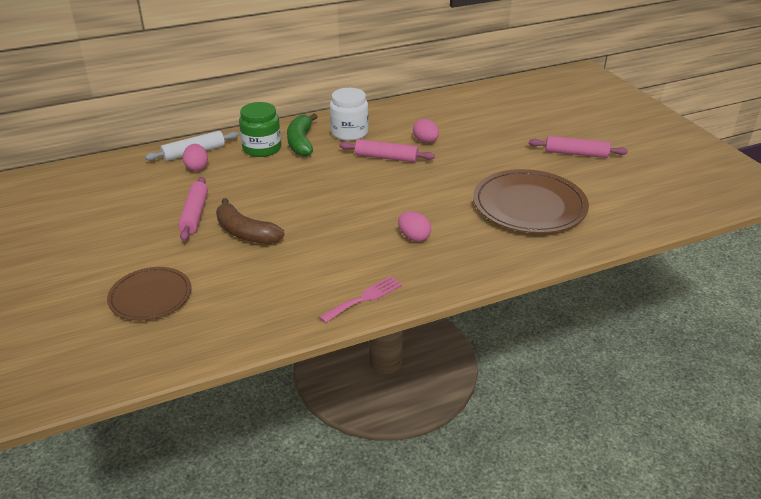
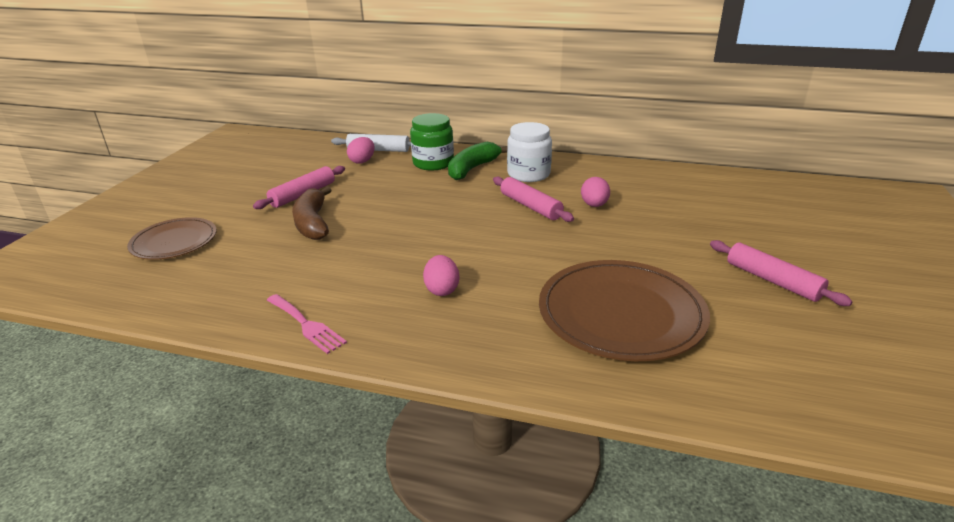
camera: 40 degrees right, 5 degrees down
(364, 298) = (306, 325): pink fork -> pink fork turned 45 degrees clockwise

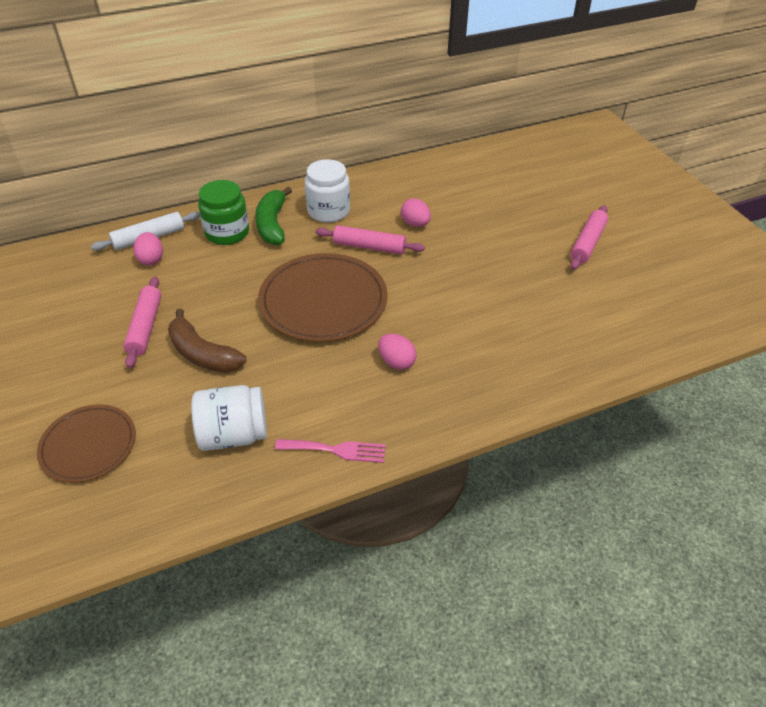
camera: 40 degrees left, 15 degrees up
(257, 278) = (233, 435): none -> white jar
(621, 313) = (531, 317): brown plate -> brown plate (323, 301)
(772, 281) = (587, 243): pink rolling pin -> pink rolling pin turned 75 degrees counterclockwise

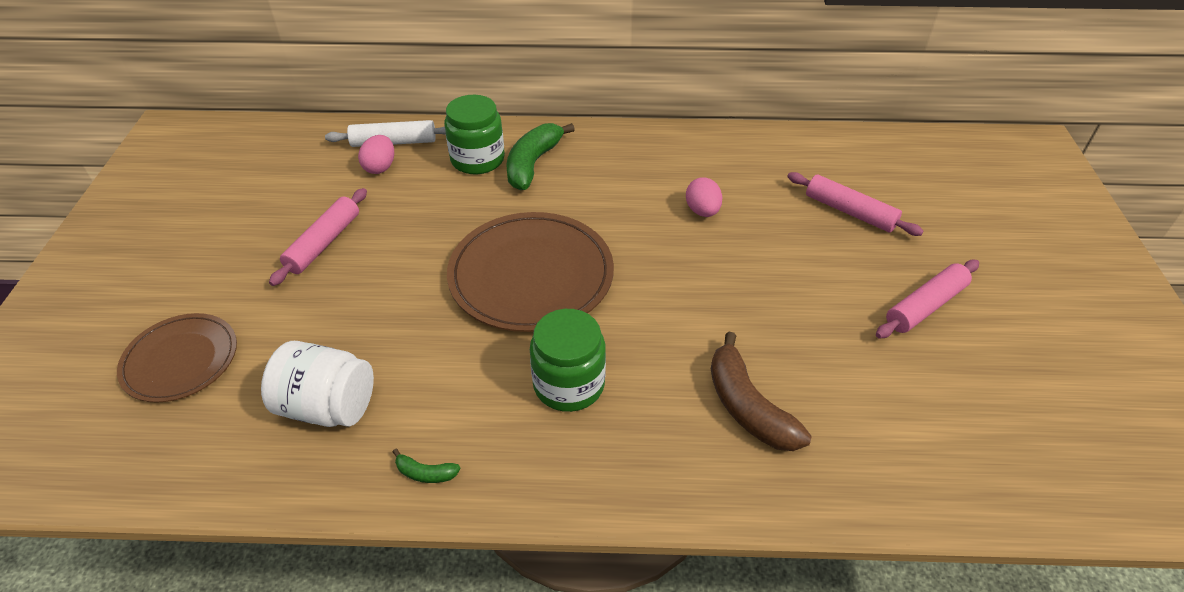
camera: 25 degrees right, 0 degrees up
(203, 354) = (360, 295): brown banana -> brown banana (747, 407)
(328, 211) = (607, 165): white jar -> none
(336, 450) = (425, 473): pink fork -> green banana
(369, 247) = (627, 224): pink rolling pin -> pink rolling pin (849, 211)
(396, 362) = (569, 384): pink egg -> green jar

